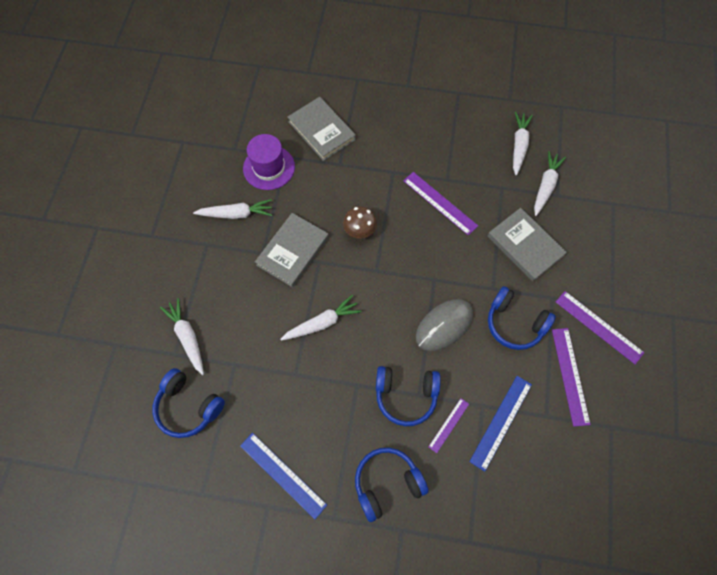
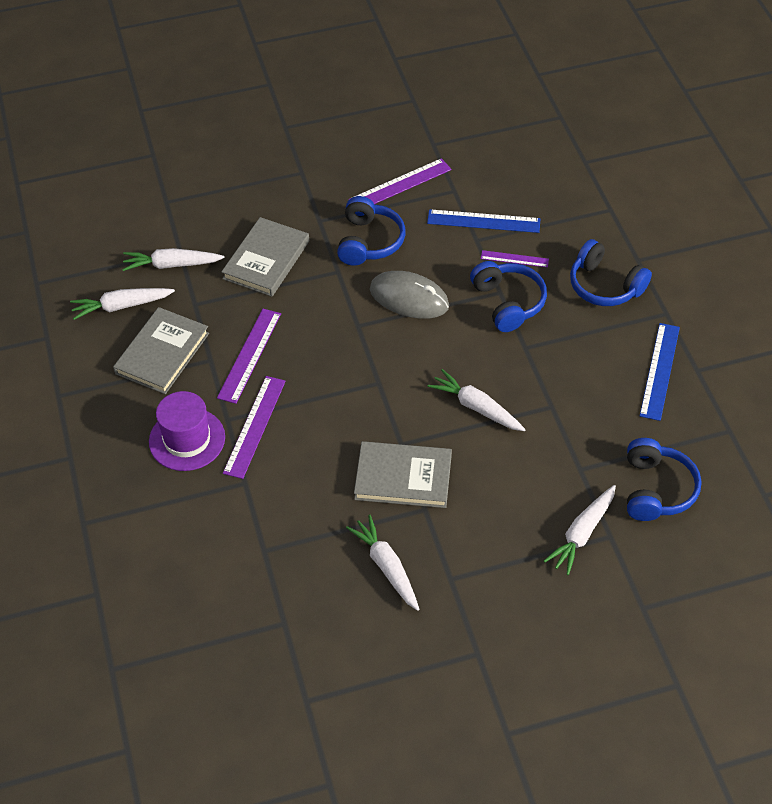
camera: 115 degrees left, 15 degrees down
(269, 167) = (293, 563): purple hat -> purple hat (187, 439)
(321, 130) = (199, 527): grey book -> grey book (162, 353)
(359, 231) = (335, 419): brown mushroom -> none
(598, 327) = (332, 177): purple ruler -> purple ruler (255, 426)

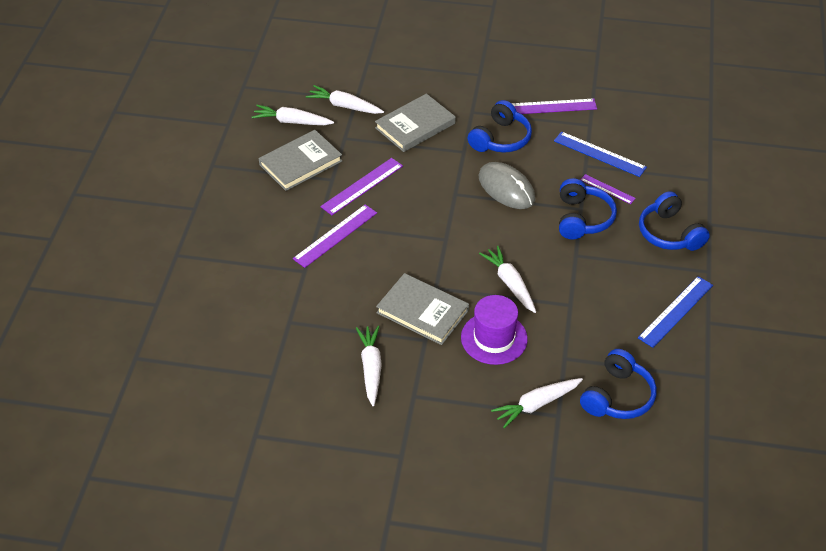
camera: 25 degrees right, 5 degrees down
(187, 439) = (282, 226): purple hat -> purple hat (494, 338)

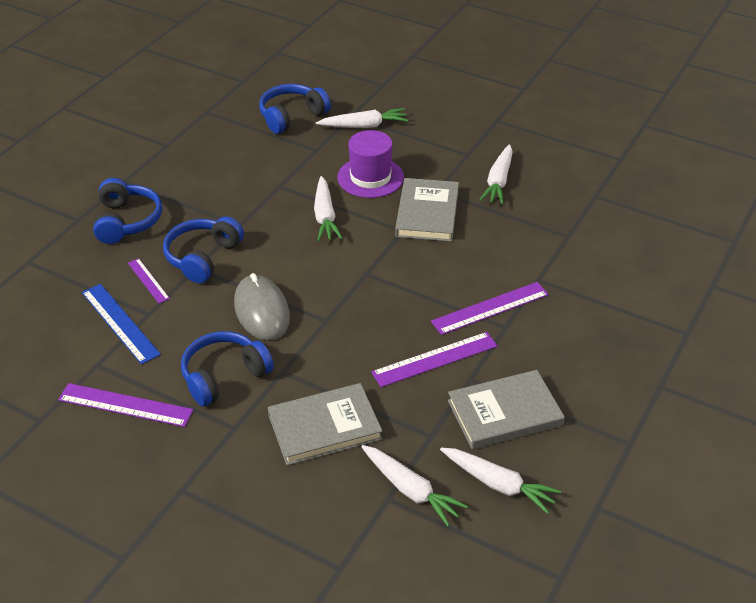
camera: 160 degrees left, 5 degrees down
(422, 311) = (427, 213): grey book -> grey book turned 45 degrees clockwise
(676, 311) = (187, 158): blue ruler -> none

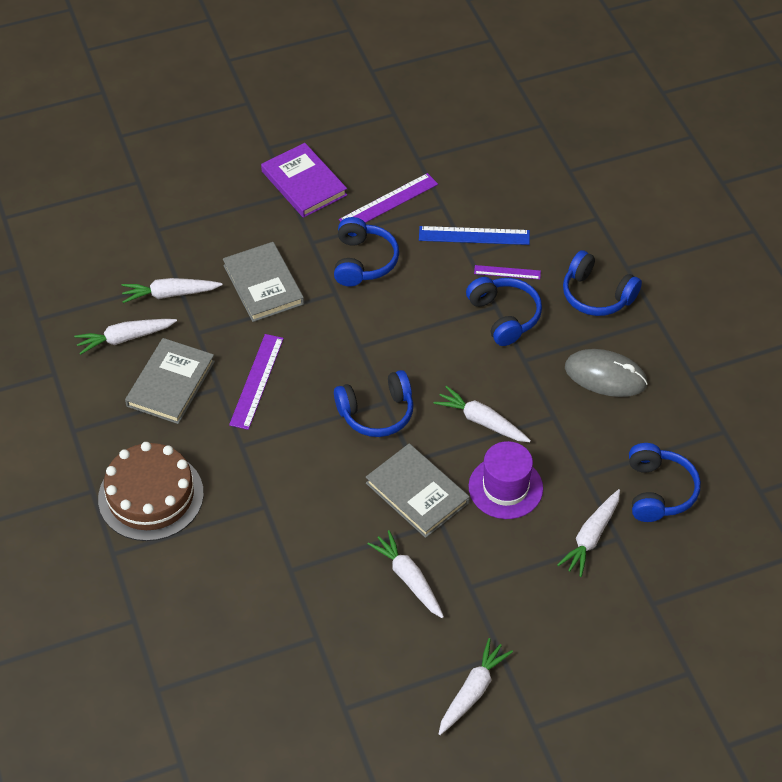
camera: 130 degrees right, 10 degrees up
(155, 488) = (304, 183): none -> purple book
(261, 311) = (407, 316): grey mouse -> grey mouse (605, 376)
(324, 427) = (263, 285): grey book -> grey book turned 45 degrees counterclockwise
(382, 272) = (376, 412): none -> blue headphones
(490, 308) = (269, 451): purple ruler -> none
(536, 119) = (472, 691): none -> white carrot
(616, 347) = (151, 496): none -> brown cake

